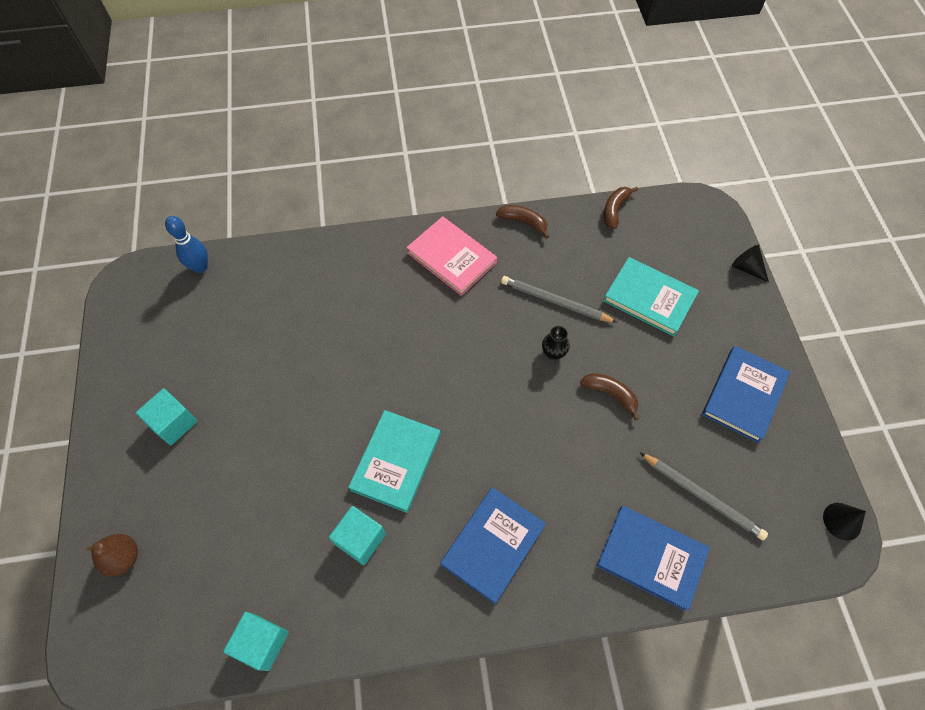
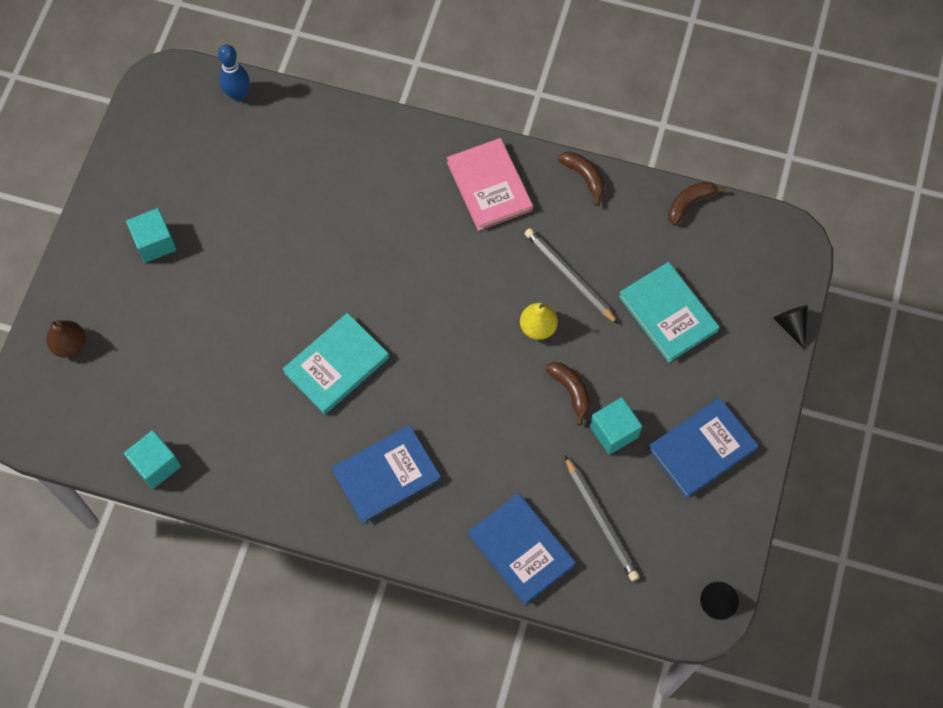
camera: 25 degrees right, 5 degrees up
(360, 539) = (274, 418): turquoise cube -> turquoise cube (614, 431)
(553, 353) = (538, 327): black vase -> yellow pear

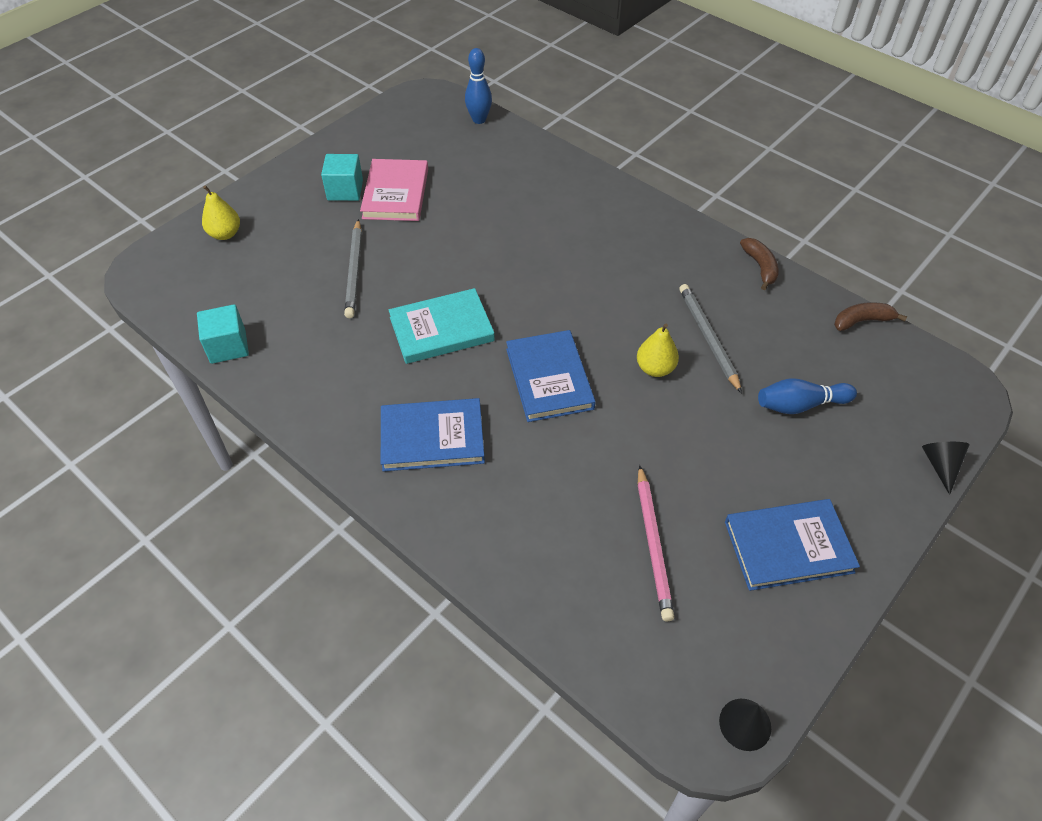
camera: 25 degrees right, 15 degrees down
(70, 345) = (225, 234): brown pear -> yellow pear
(489, 186) = (663, 245): pink book -> pink book (395, 193)
(521, 550) = (533, 565): blue book -> blue book (549, 378)
(571, 391) = (663, 435): brown banana -> none
(601, 520) = (638, 572): grey pencil -> grey pencil (355, 271)
(603, 491) = (653, 544): none -> pink pencil
(614, 431) = (692, 490): turquoise cube -> none
(668, 314) = (800, 405): turquoise book -> blue bowling pin

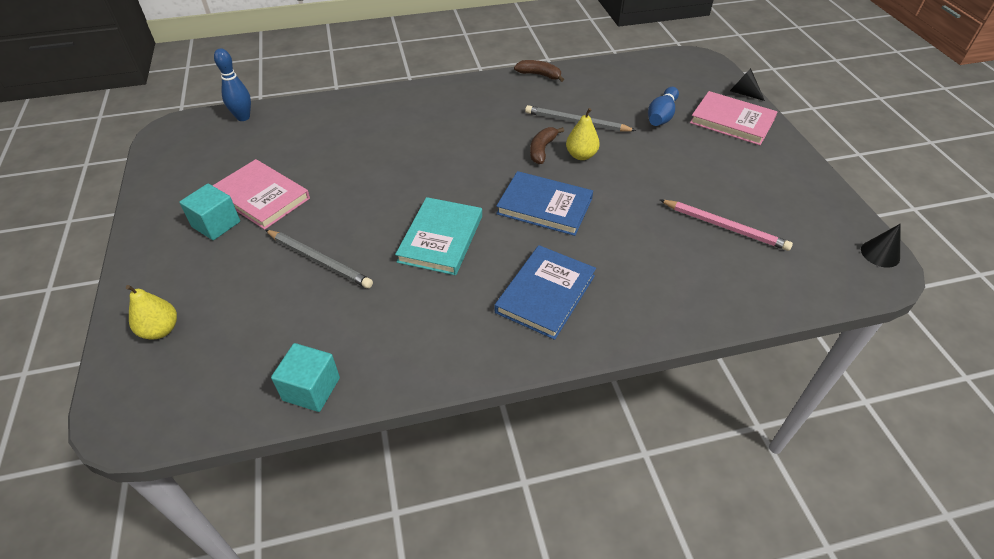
camera: 55 degrees left, 5 degrees down
(788, 547) = (763, 173): blue book -> none
(862, 321) = (619, 64): brown banana -> brown banana (542, 150)
(864, 477) = (732, 121): none -> pink book

